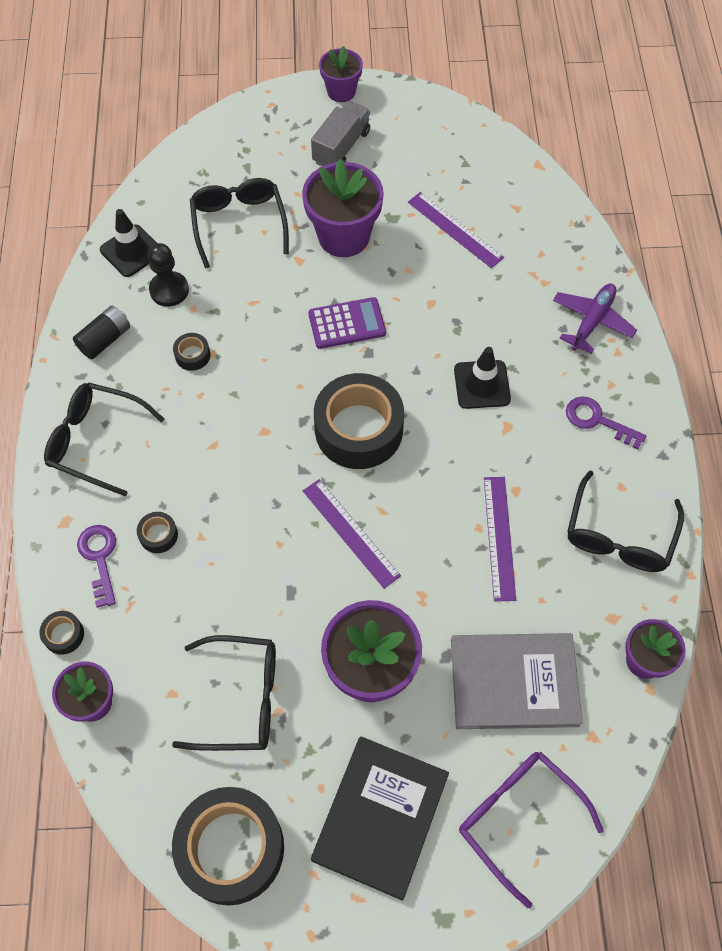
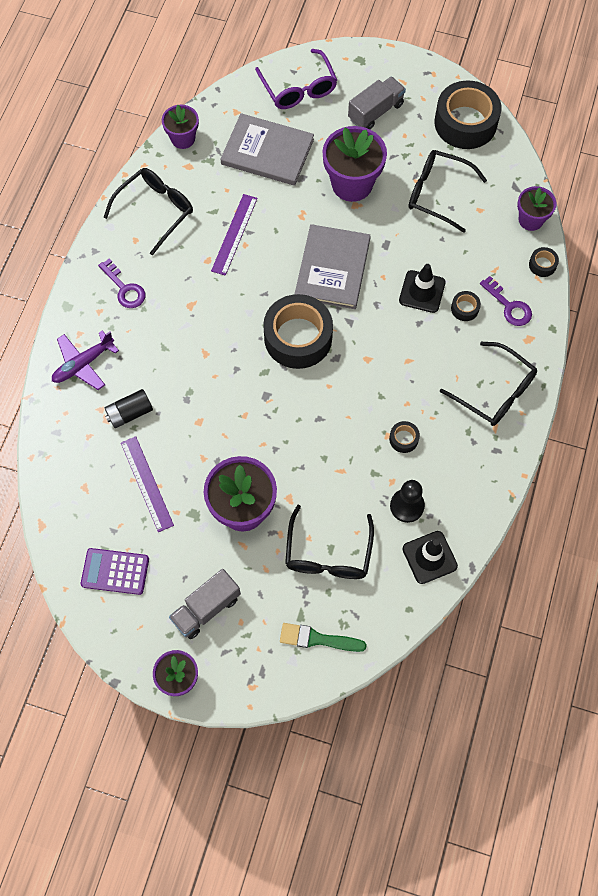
camera: 160 degrees left, 5 degrees up
(99, 558) = (509, 306): purple key -> purple key turned 45 degrees counterclockwise
(105, 340) = (470, 476): black battery -> black battery (130, 413)
(224, 154) = (317, 639): none -> green brush
(347, 324) = (273, 426): purple calculator -> purple calculator (115, 571)
(350, 533) = (332, 268): purple ruler -> grey book
(380, 817) = (375, 112): black book -> grey truck
(482, 384) = (193, 342): black traffic cone -> black traffic cone (422, 291)

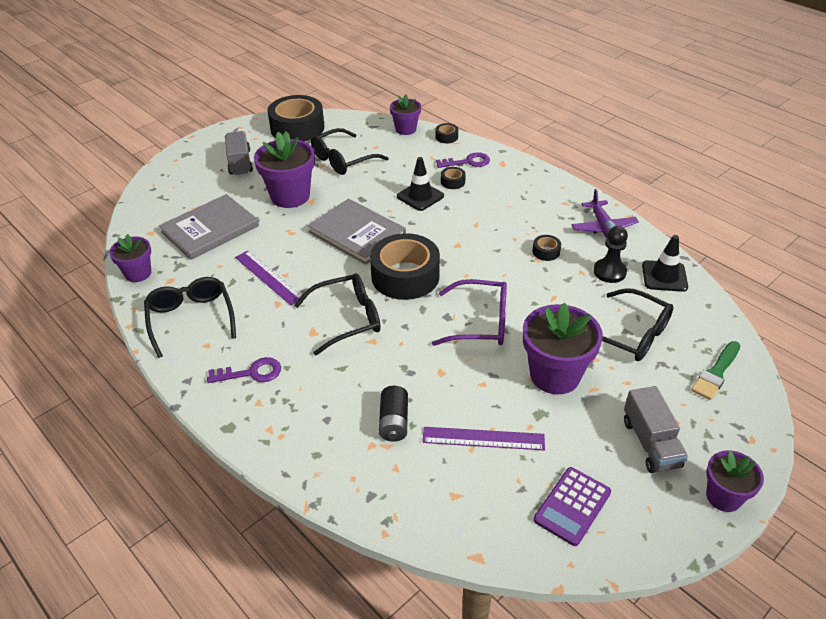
camera: 60 degrees left, 25 degrees down
(83, 364) = (308, 439): purple plane -> purple plane (603, 228)
(298, 88) = (172, 192): purple glasses -> purple glasses (480, 322)
(495, 392) = (535, 193): black glasses -> black glasses (347, 319)

